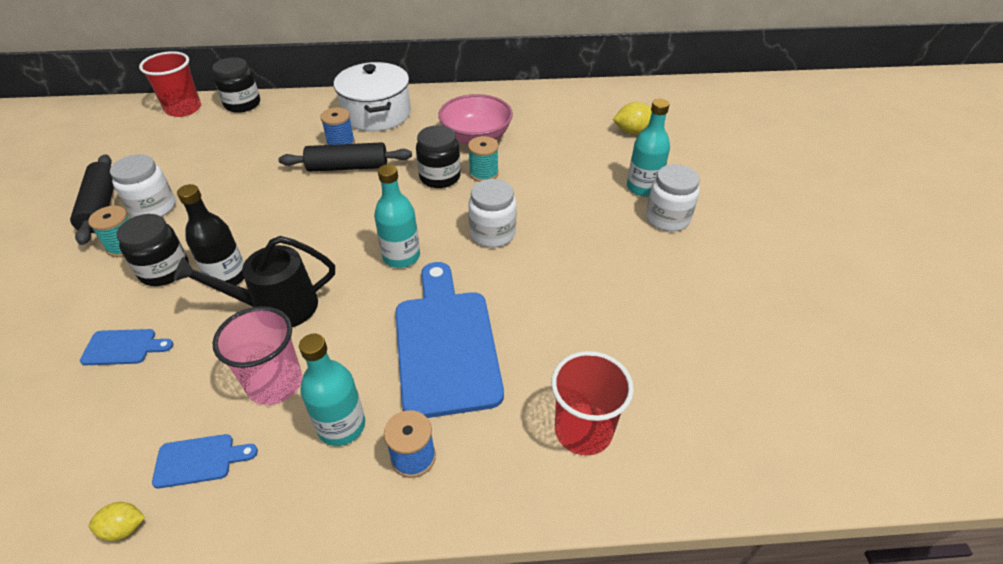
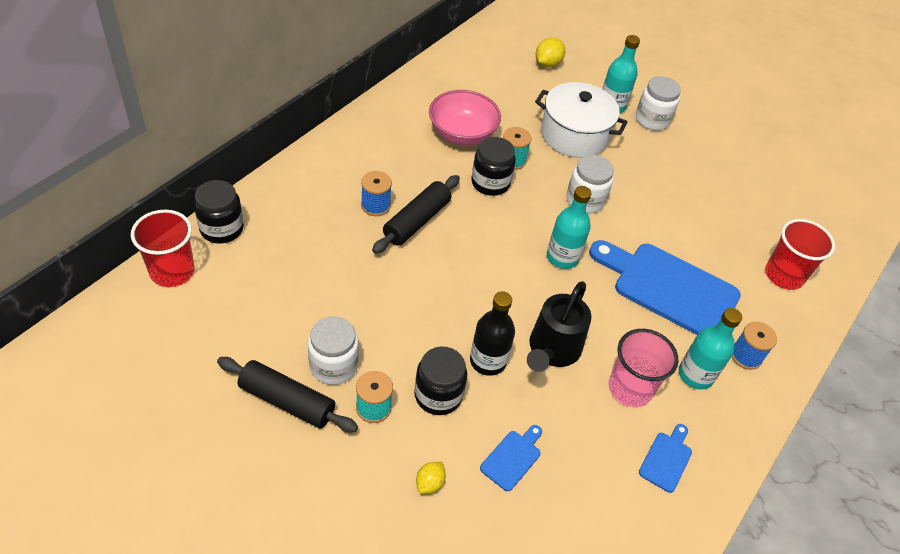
camera: 55 degrees left, 5 degrees up
(124, 528) = (693, 521): yellow lemon -> yellow lemon (430, 483)
(377, 114) = (356, 161): white pot -> white pot (574, 135)

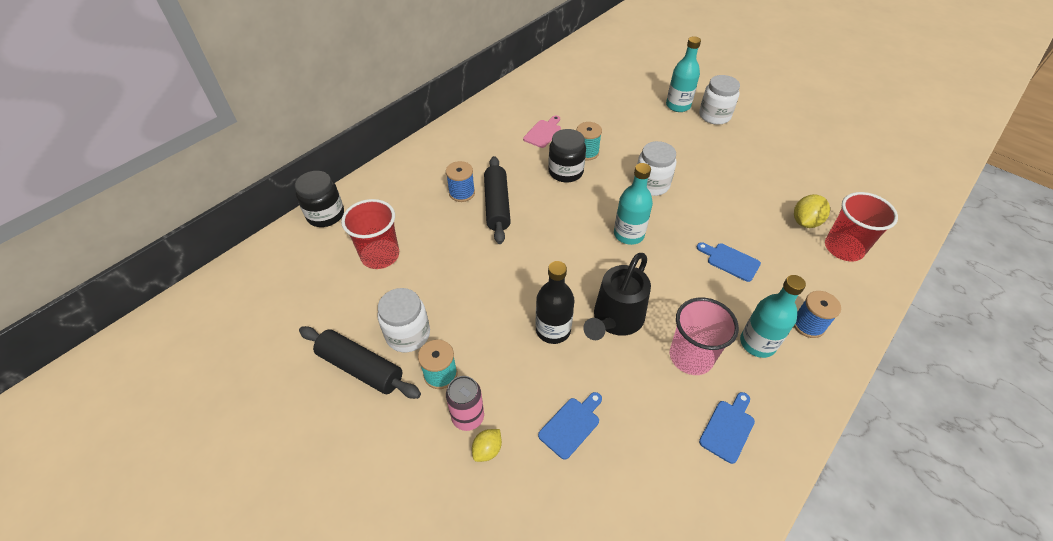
camera: 10 degrees right, 0 degrees up
(172, 271) = (277, 251): red cup -> red cup (380, 255)
(407, 451) = (468, 417): none -> pink can
(417, 221) = (497, 205): black rolling pin -> black rolling pin turned 45 degrees counterclockwise
(438, 395) = (503, 362): black jar -> none
(462, 134) = (543, 132): pink bowl -> pink cutting board
(547, 64) = (621, 74): yellow lemon -> yellow lemon (805, 222)
(574, 135) = (643, 130): white pot -> none
(669, 288) = (730, 261): blue cutting board -> blue cutting board, size x0.43

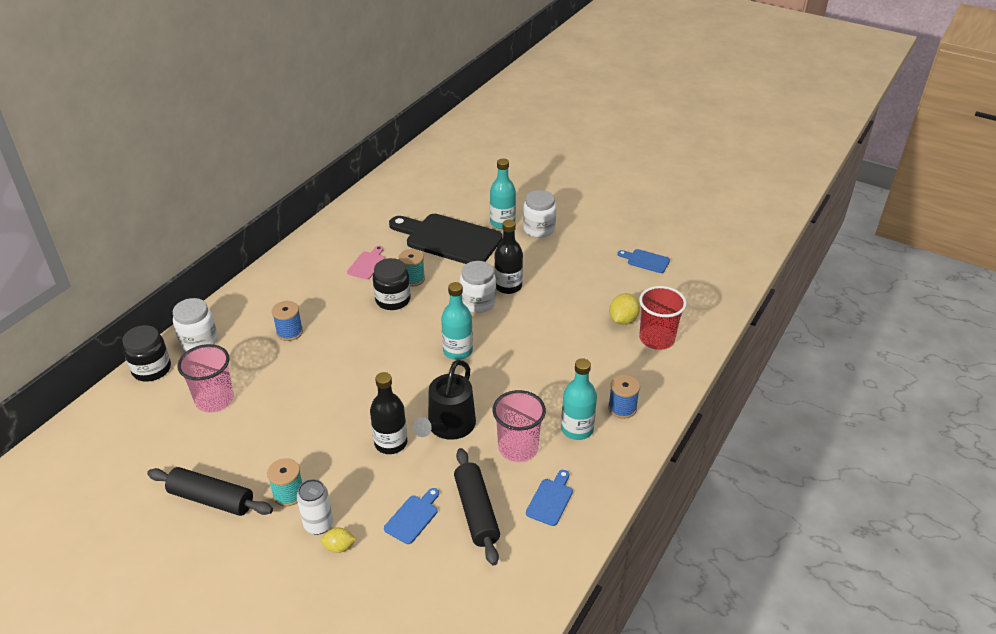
camera: 10 degrees left, 10 degrees down
(380, 255) = (214, 400): red cup -> pink cup
(408, 334) = (253, 465): white jar -> white jar (199, 341)
(468, 417) = (318, 524): pink can -> white can
(487, 450) = (339, 547): yellow lemon -> yellow lemon turned 60 degrees clockwise
(497, 205) = (327, 340): black rolling pin -> black rolling pin (476, 512)
(624, 117) = (449, 239): none -> black cutting board
(682, 171) = (508, 286): none -> black bottle
(730, 261) = (553, 363): blue cutting board -> blue cutting board (646, 261)

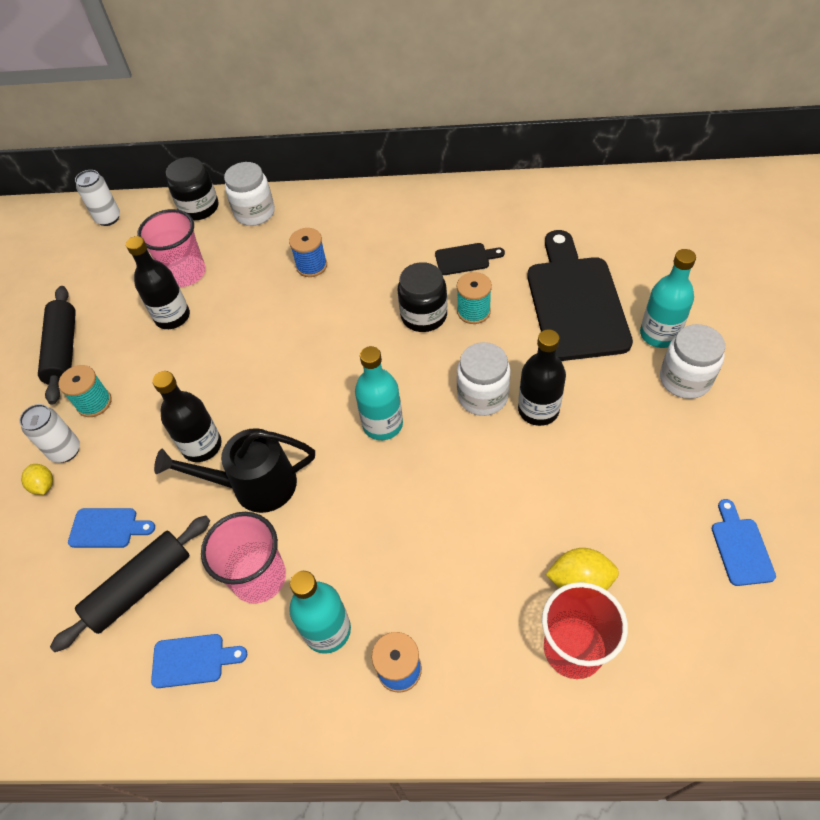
camera: 65 degrees right, 15 degrees up
(88, 428) = (108, 218): none -> white can
(252, 422) = (172, 317): none -> black bottle
(367, 264) = (465, 259): pink cutting board -> black cutting board

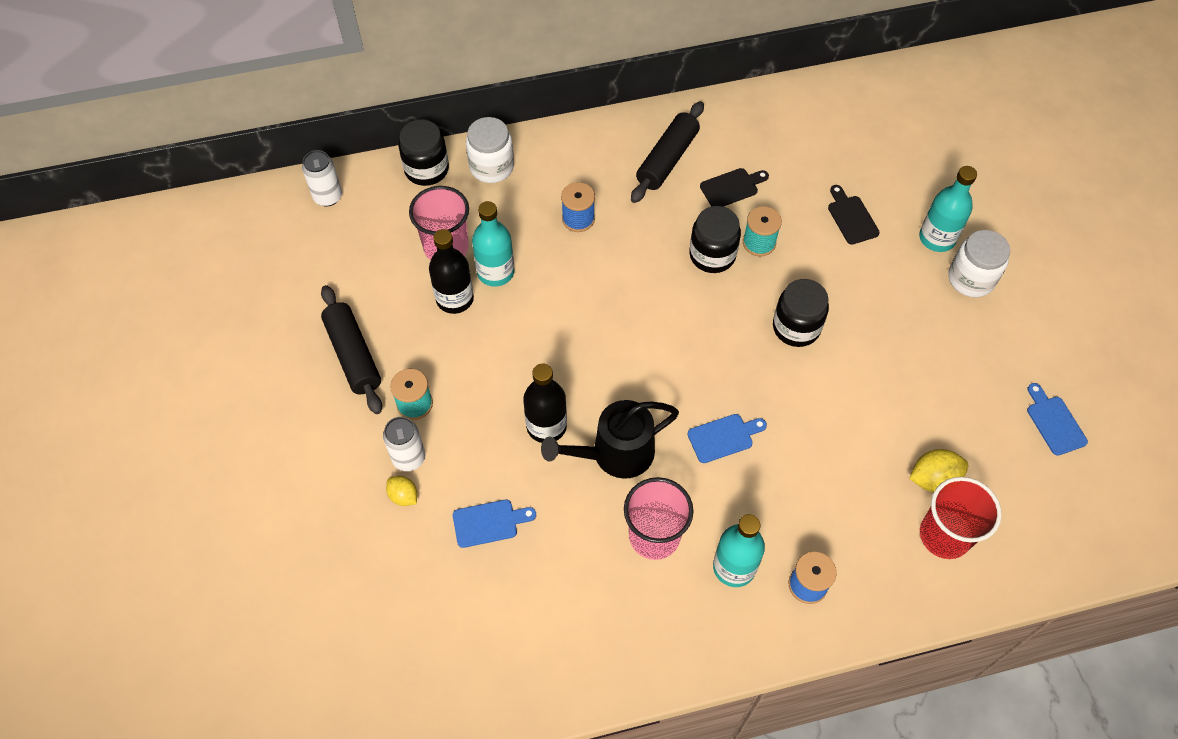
camera: 20 degrees left, 5 degrees up
(140, 587) = (547, 569): black rolling pin -> black rolling pin (667, 159)
(193, 660) = (625, 619): blue cutting board -> blue cutting board (723, 437)
(382, 424) = (713, 372): turquoise bottle -> turquoise bottle (495, 272)
(482, 396) = (796, 327): white jar -> black jar
(538, 410) = (851, 331): black bottle -> none
(575, 302) = (851, 217): black cutting board -> black cutting board, size x0.43

